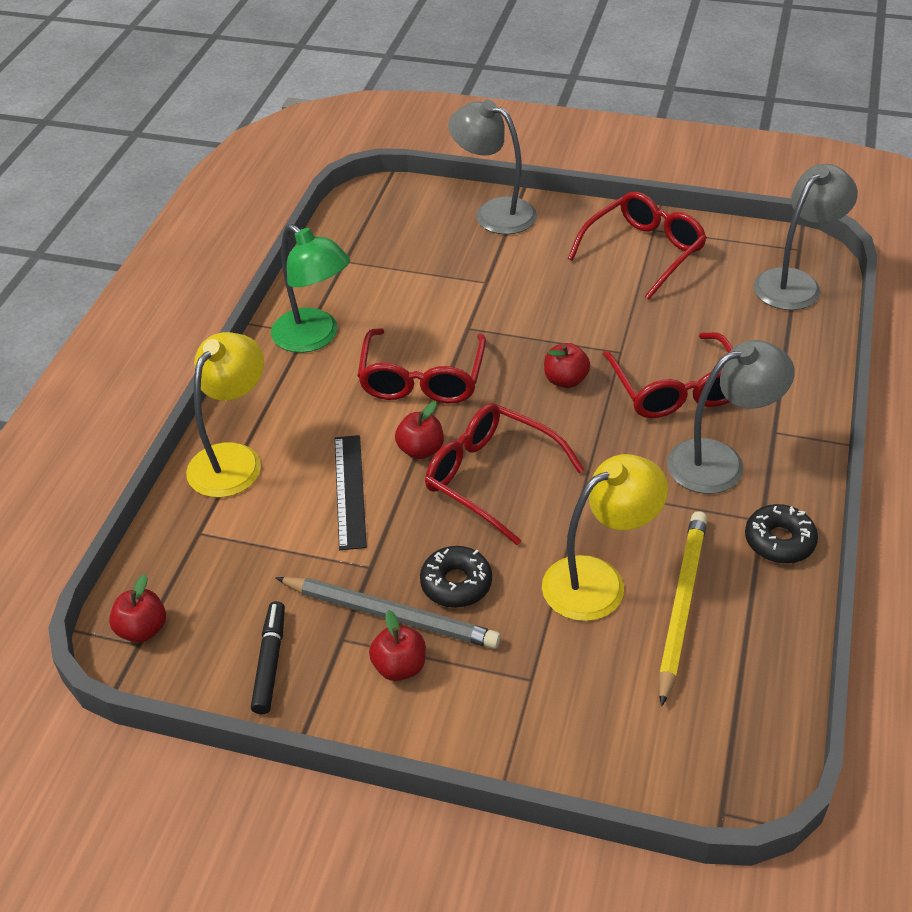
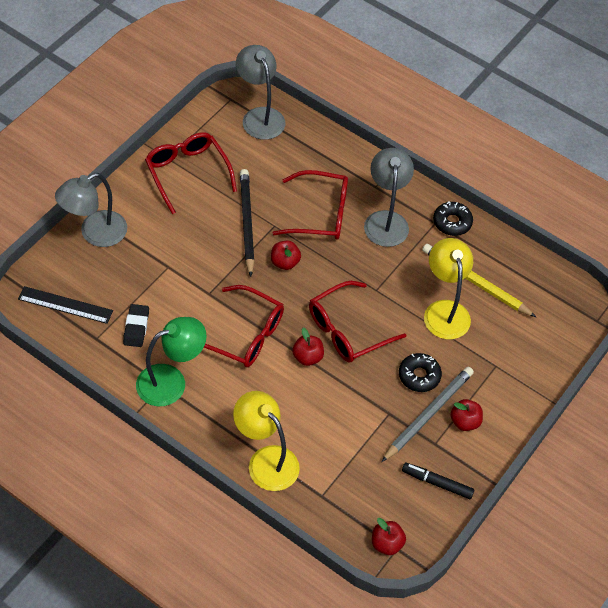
camera: 75 degrees left, 10 degrees up
(349, 491) = (324, 405): black ruler -> black ruler (65, 305)
(378, 285) = (136, 327): none -> black eraser
(605, 326) = (247, 223): none -> black pencil

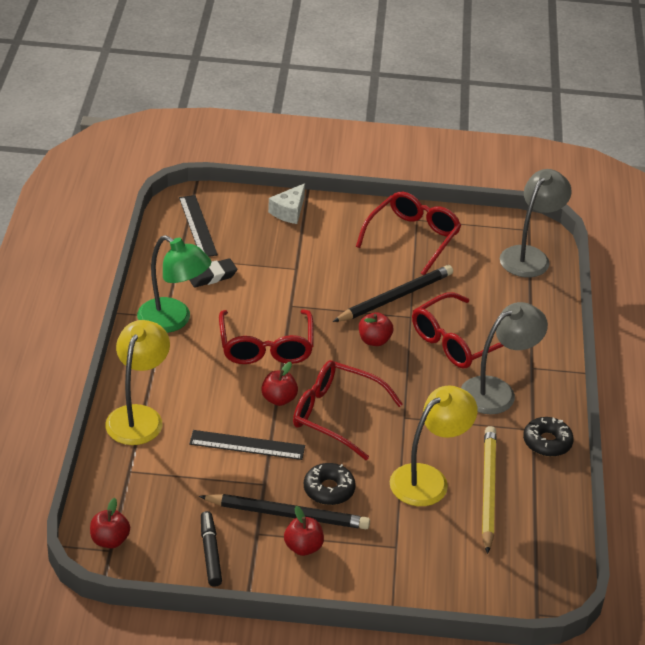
camera: 60 degrees right, 15 degrees down
(95, 233) = (289, 211): grey lamp -> white cheese
(320, 214) = (457, 342): red glasses -> red glasses turned 75 degrees clockwise
(343, 403) = (247, 445): none -> black ruler
(428, 415) = (287, 515): grey pencil -> black pencil

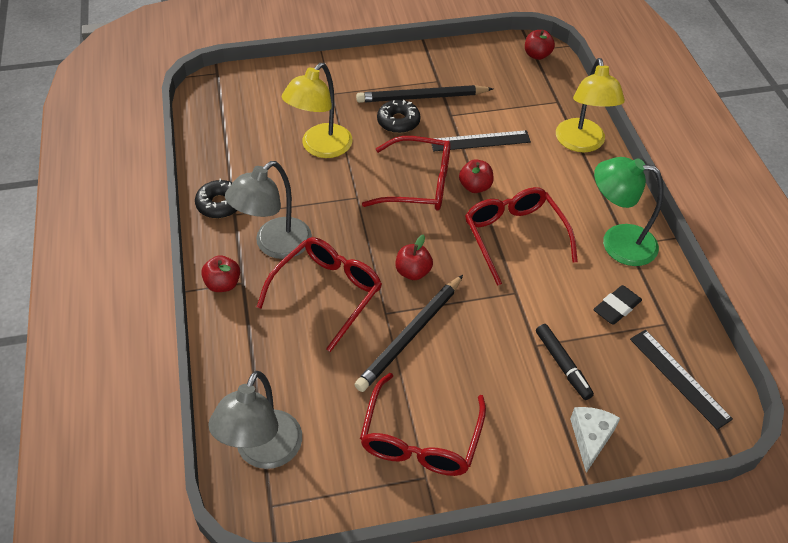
camera: 165 degrees right, 10 degrees up
(210, 553) = (463, 61): black marker -> black marker (562, 364)
(303, 547) = (400, 79): red apple -> red apple (223, 284)
(488, 490) = (267, 150): yellow pencil -> none

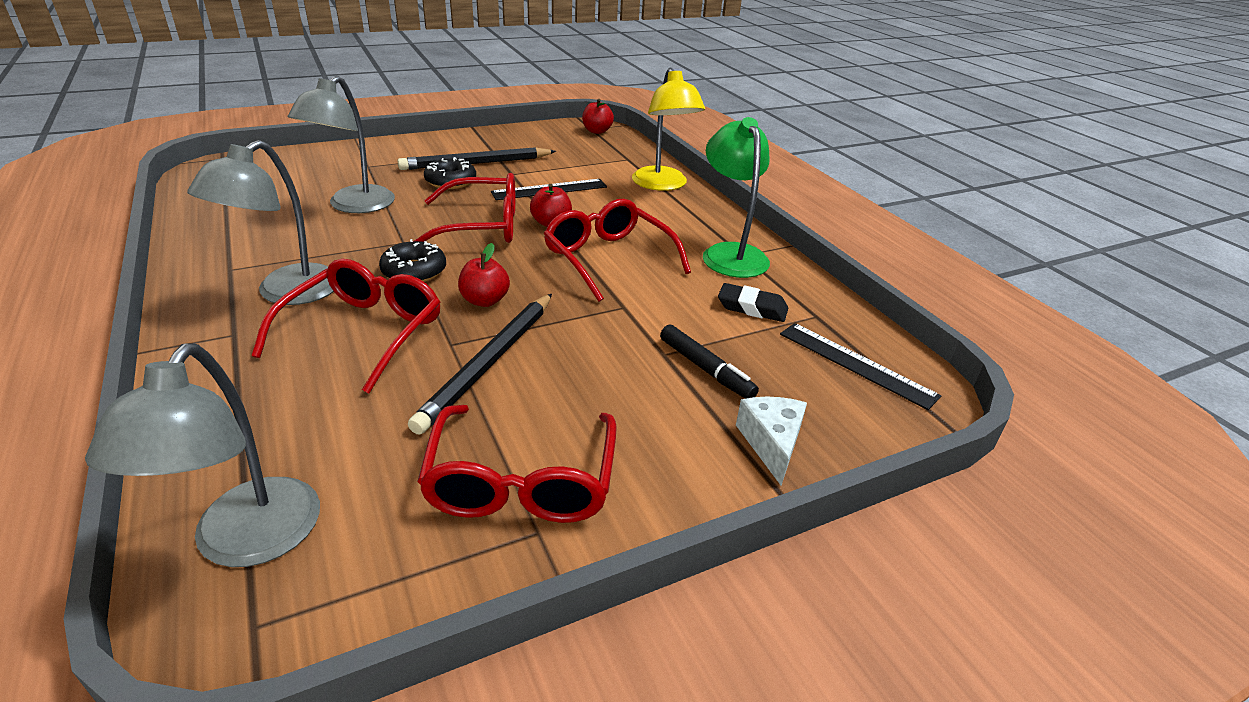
camera: 15 degrees left, 15 degrees down
(220, 204) = (209, 262): black donut -> black donut (414, 271)
(223, 284) = (201, 339): red apple -> none
(320, 148) = (354, 206): yellow lamp -> grey lamp
(616, 307) = (752, 308): black eraser -> black eraser turned 75 degrees clockwise
(617, 242) = (730, 253): green lamp -> green lamp turned 75 degrees clockwise

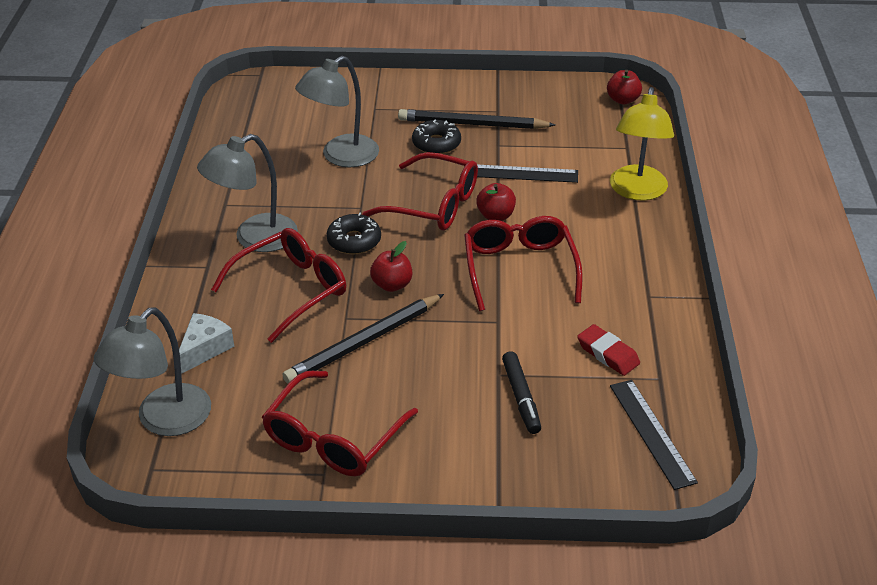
camera: 30 degrees right, 5 degrees up
(730, 253) = (637, 292): green lamp -> none
(752, 308) = (608, 354): black eraser -> red eraser
(771, 443) = (522, 471): white cheese -> white cheese (204, 349)

